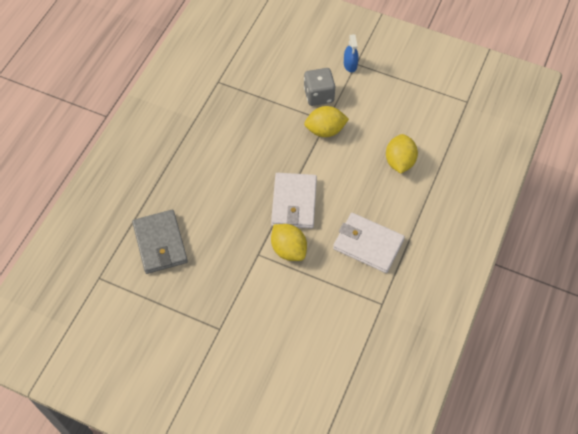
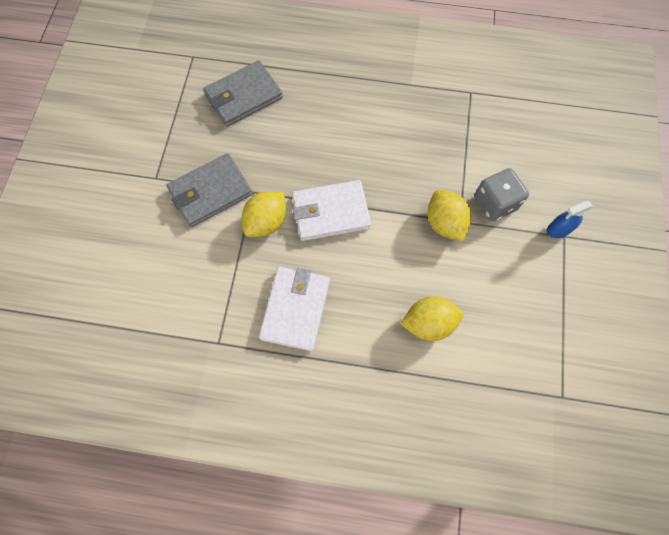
camera: 75 degrees right, 10 degrees up
(248, 287) = (210, 192): none -> grey wallet

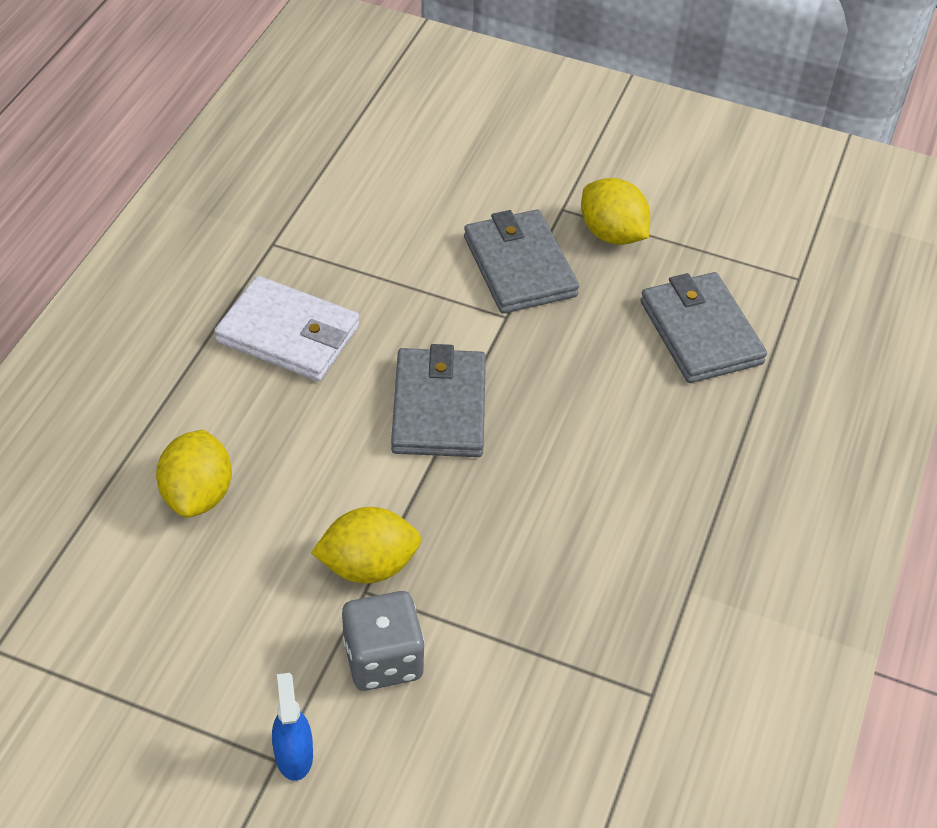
camera: 100 degrees right, 20 degrees down
(266, 222) = (446, 324): yellow lemon -> yellow lemon (612, 234)
(330, 212) = (439, 407): white wallet -> grey wallet

